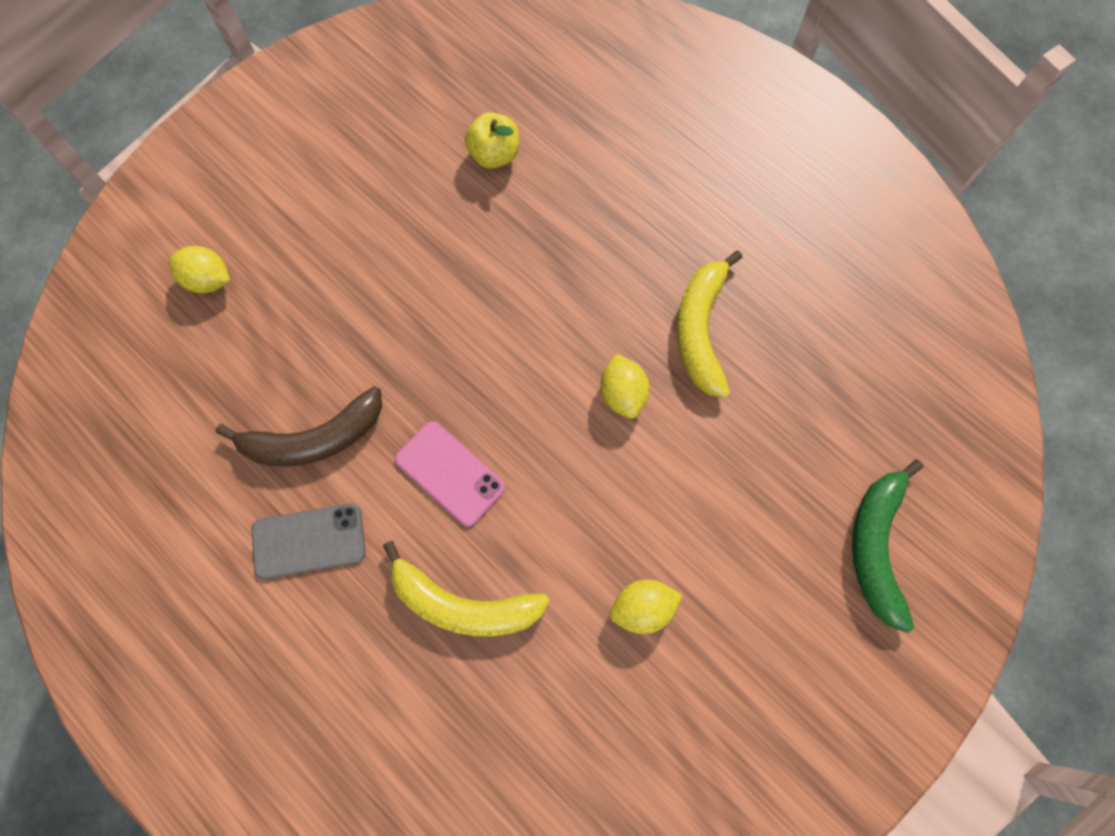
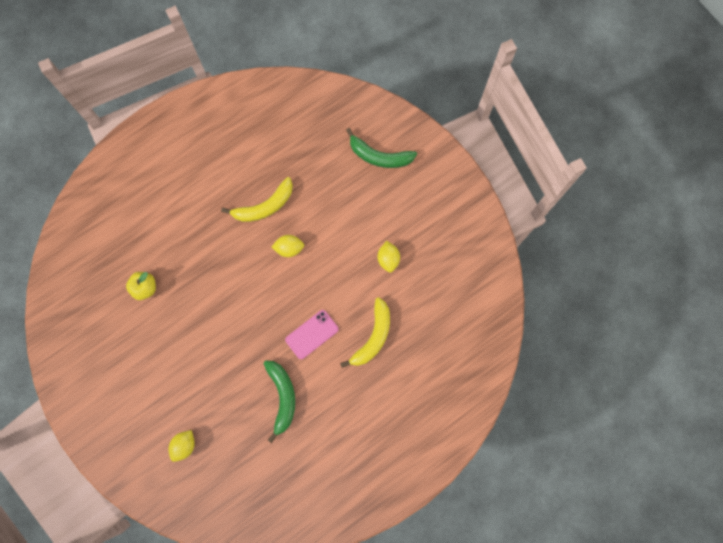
camera: 80 degrees left, 5 degrees up
(309, 540) = (331, 404): grey phone -> none
(314, 439) = (282, 397): brown banana -> green banana
(700, 330) = (264, 206): yellow banana -> yellow banana turned 45 degrees counterclockwise

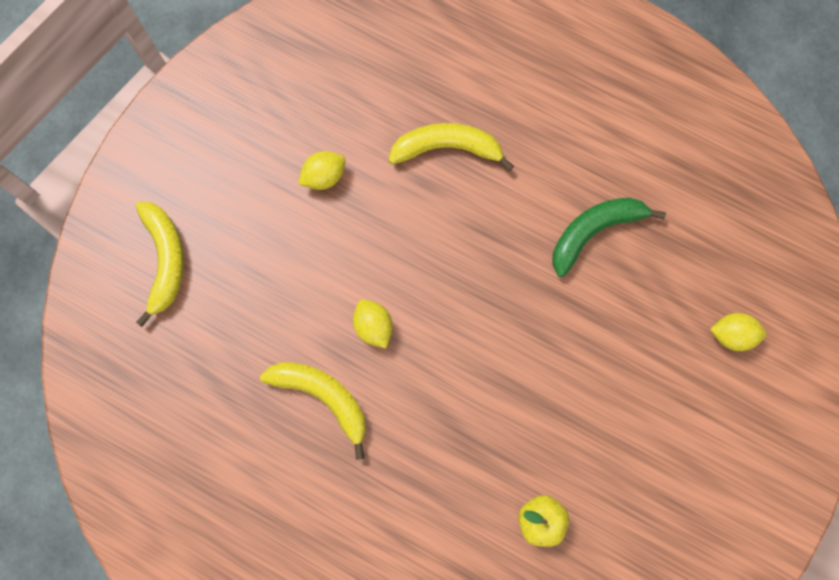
camera: 115 degrees left, 0 degrees up
(312, 334) = (485, 233): pink phone -> none
(379, 156) = (165, 260): green banana -> yellow banana

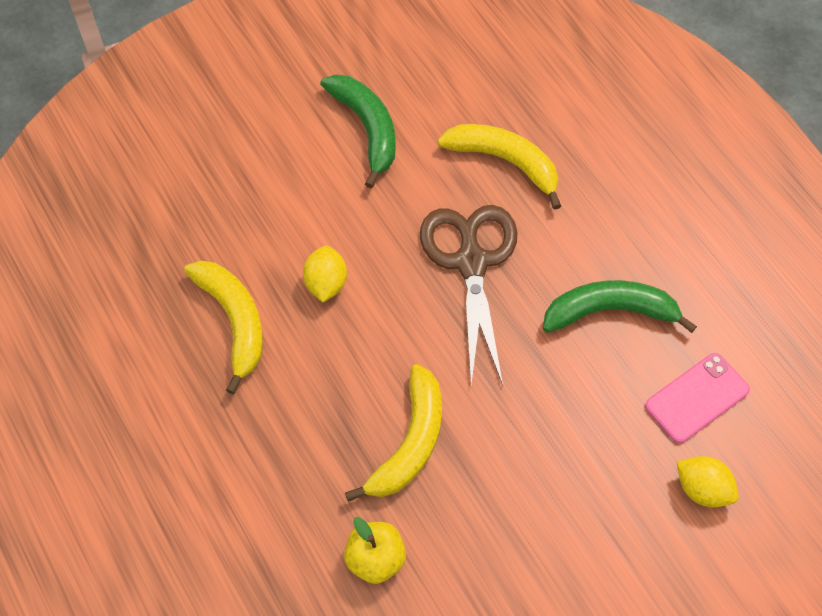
camera: 30 degrees right, 15 degrees down
(165, 260) = (170, 127): yellow banana -> yellow banana (410, 442)
(324, 176) = (367, 129): yellow lemon -> green banana
(471, 248) = (471, 263): none -> brown scissors
(691, 266) = (696, 398): none -> pink phone

